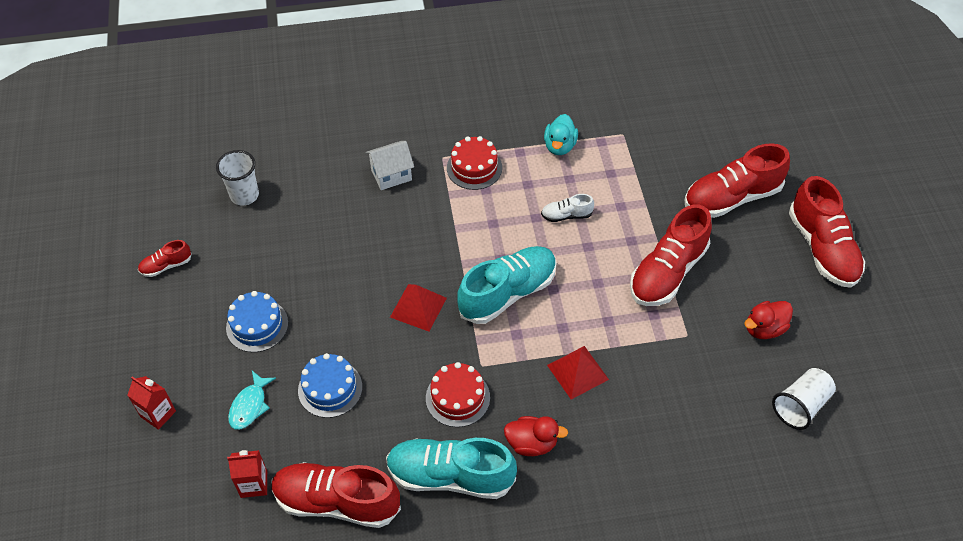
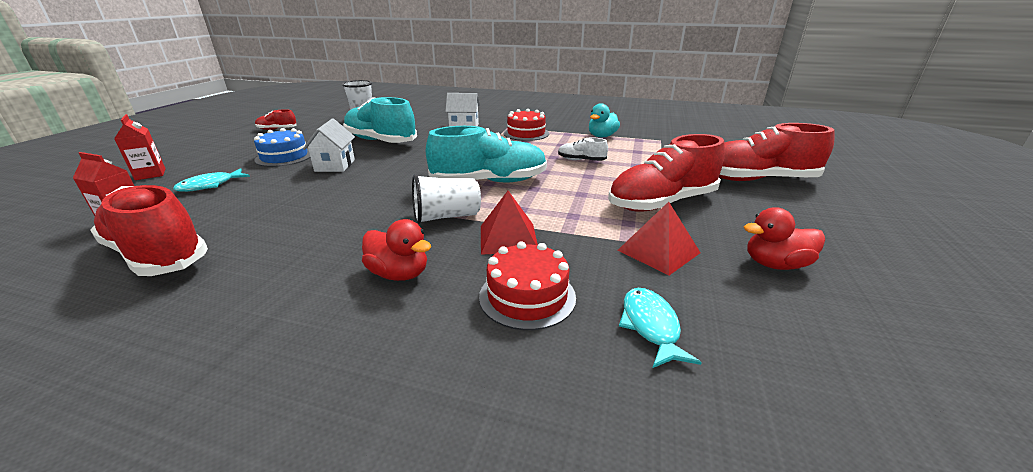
camera: 25 degrees right, 25 degrees down
(330, 388) = (278, 192): blue cake -> none
(331, 321) = (335, 165): none -> white house
(418, 307) = (407, 173): red pyramid -> red pyramid (658, 251)
(450, 476) = (283, 271): turquoise shoe -> turquoise shoe (380, 141)
(457, 398) = (369, 223): red cake -> red cake (527, 296)
(708, 423) = (650, 326): none -> turquoise fish
(801, 405) = (828, 355): white cup -> white cup (446, 217)
(822, 248) = (873, 226): red shoe -> none

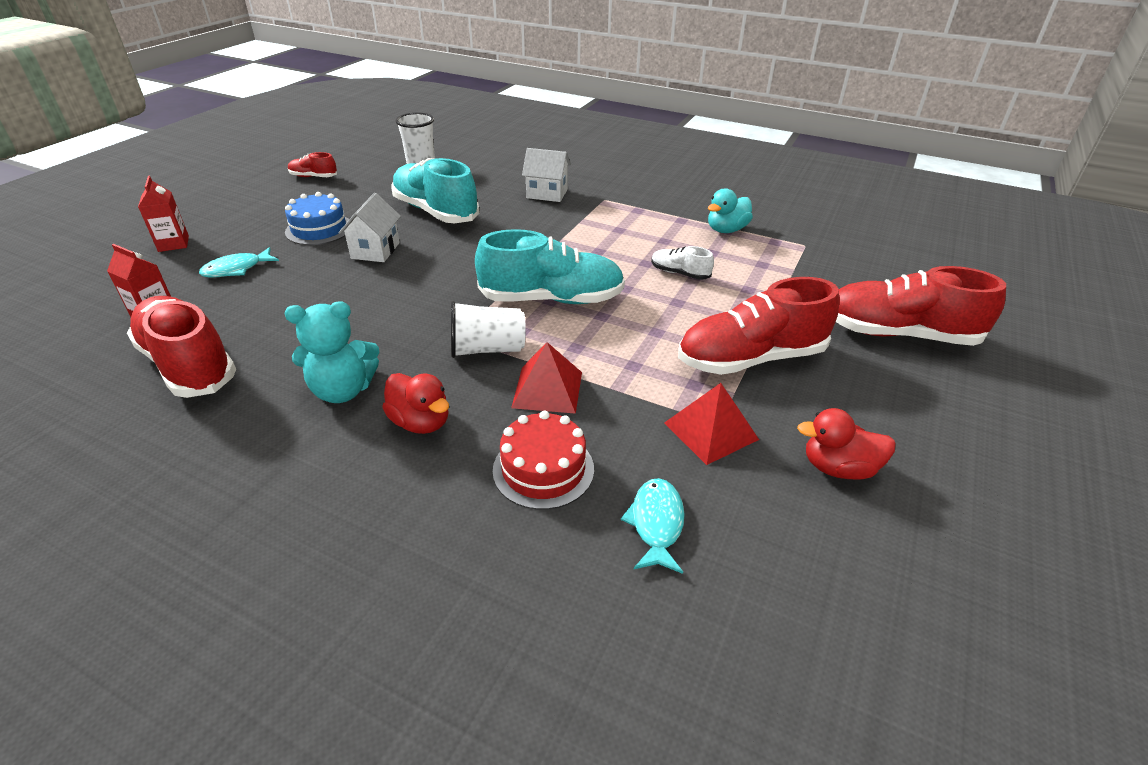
camera: 10 degrees right, 10 degrees up
(318, 258) = (343, 390): none -> turquoise teddy bear
(526, 133) = (625, 214): red cake -> none

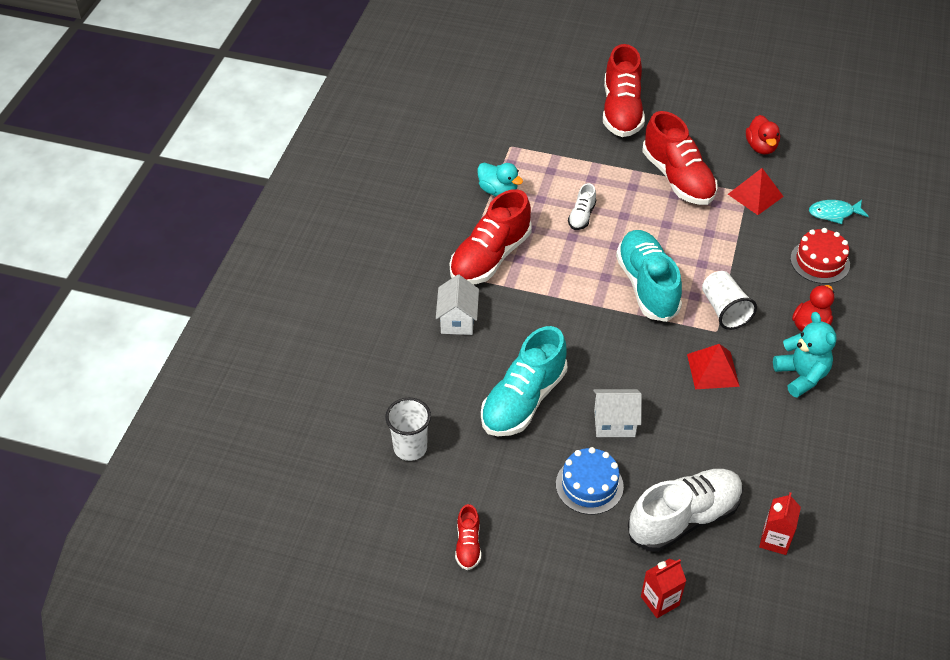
camera: 100 degrees left, 10 degrees up
(189, 364) = (817, 480): red shoe -> red shoe (490, 257)
(236, 269) = (684, 518): turquoise fish -> white shoe
(547, 389) = (752, 271): red pyramid -> red pyramid (713, 370)

